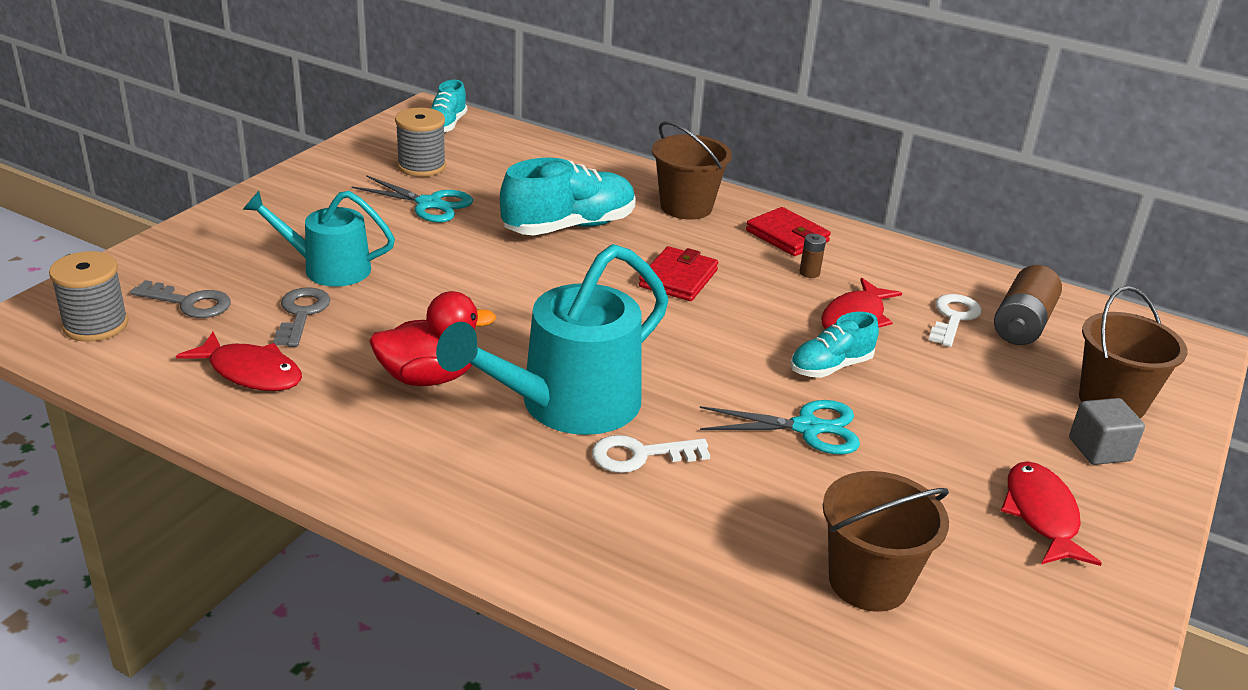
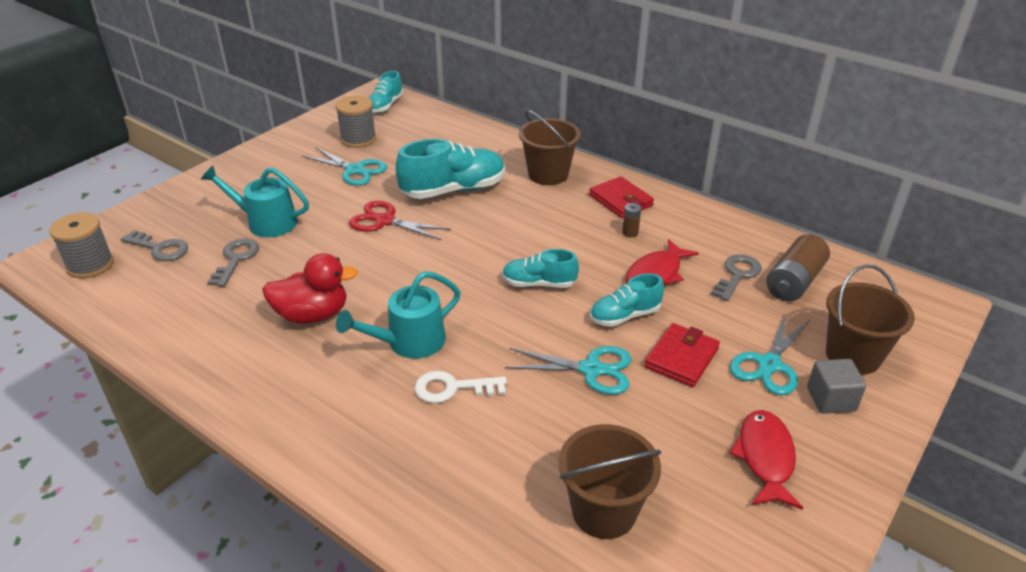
camera: 10 degrees right, 5 degrees up
(251, 372) = (185, 307): red fish -> none
(489, 264) = (384, 221): none -> red scissors
(567, 405) = (409, 342): turquoise watering can -> turquoise watering can, size x0.62
(678, 278) = (525, 235): red wallet -> red wallet (681, 358)
(713, 333) = (539, 284): none -> turquoise shoe
(953, 318) = (737, 275): white key -> grey key
(1018, 415) = (769, 365): none -> turquoise scissors

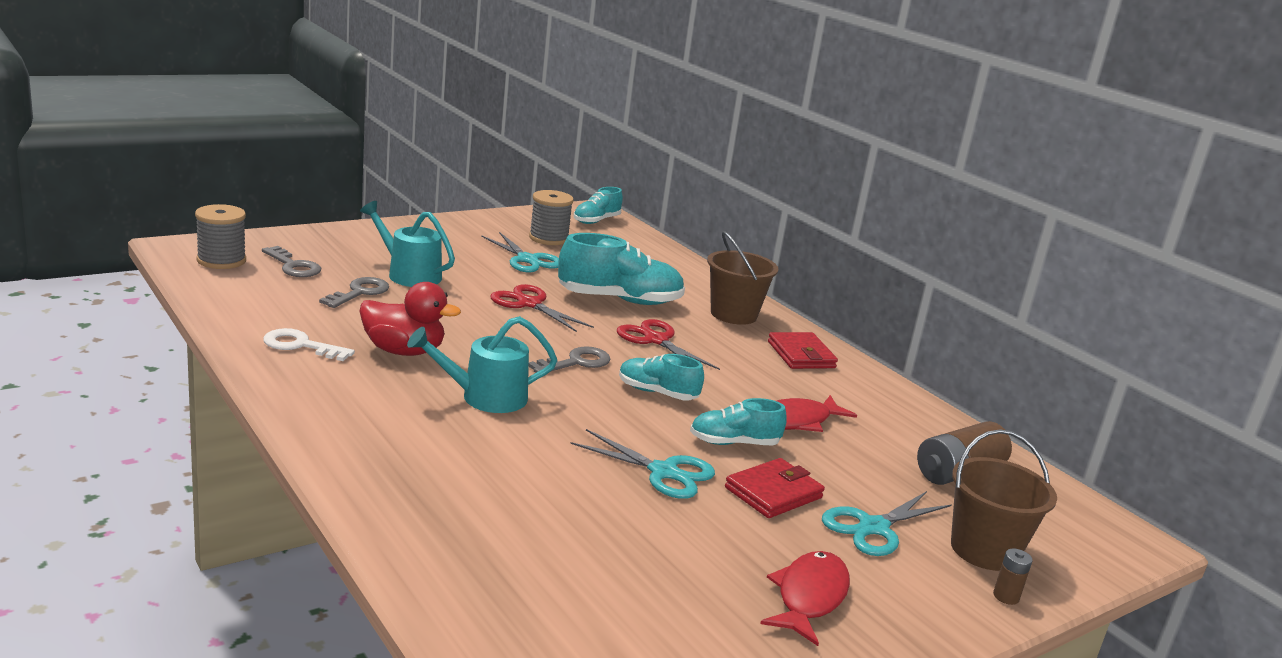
camera: 15 degrees right, 15 degrees down
(453, 388) = (504, 443): white key -> white key (301, 346)
(506, 225) = (656, 340): none -> red scissors
(604, 511) = (592, 580): brown bucket -> none
(630, 233) = (791, 382): brown battery -> brown battery (1006, 596)
(737, 275) = (892, 448): grey key -> grey key (576, 362)
(831, 399) = (927, 576): grey cube -> none

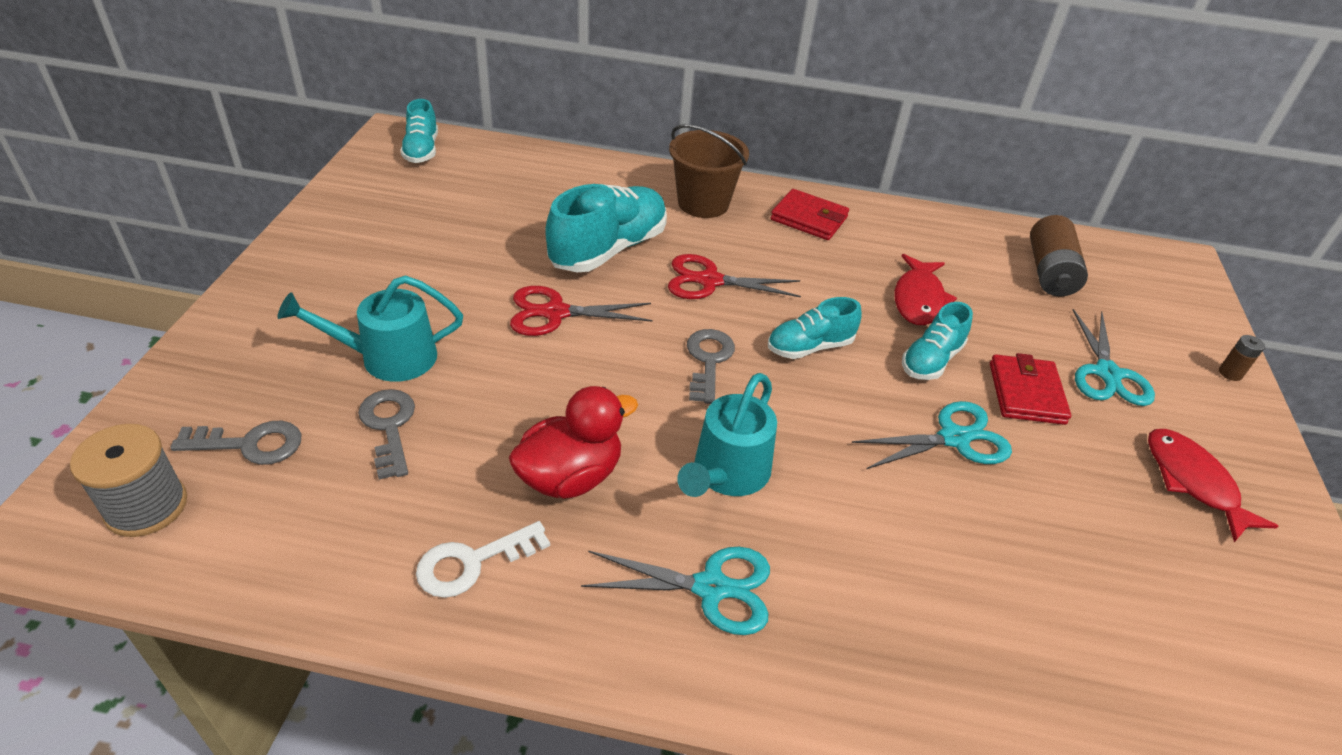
camera: 45 degrees left, 20 degrees up
(527, 260) = (455, 250): turquoise scissors -> turquoise scissors (711, 588)
(549, 238) = (423, 204): grey spool -> none
(984, 550) = (1164, 339): brown bucket -> none

